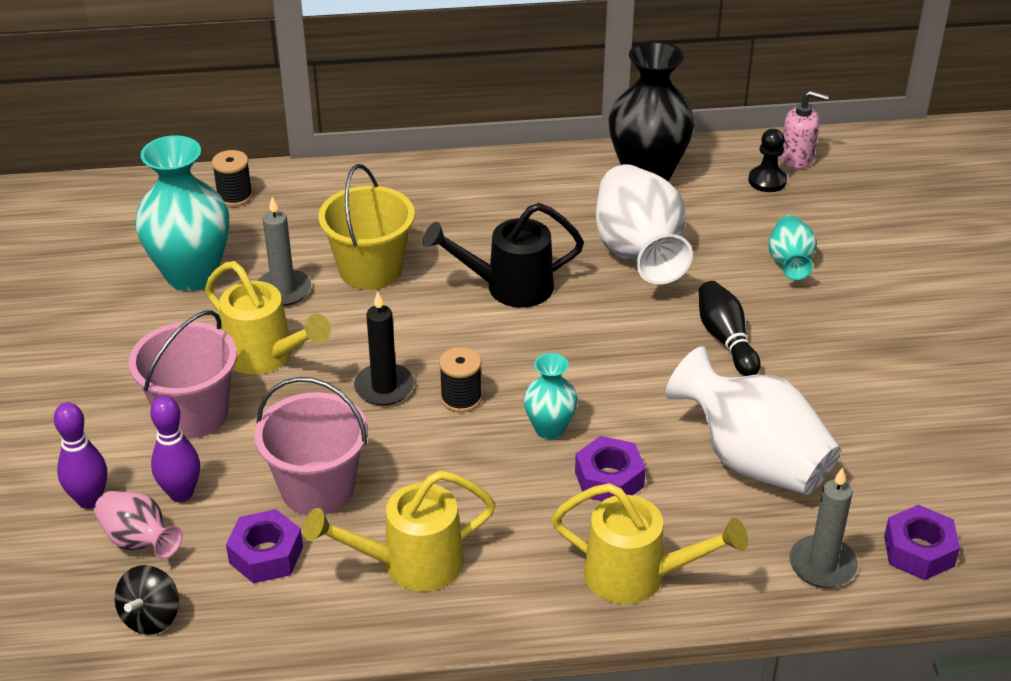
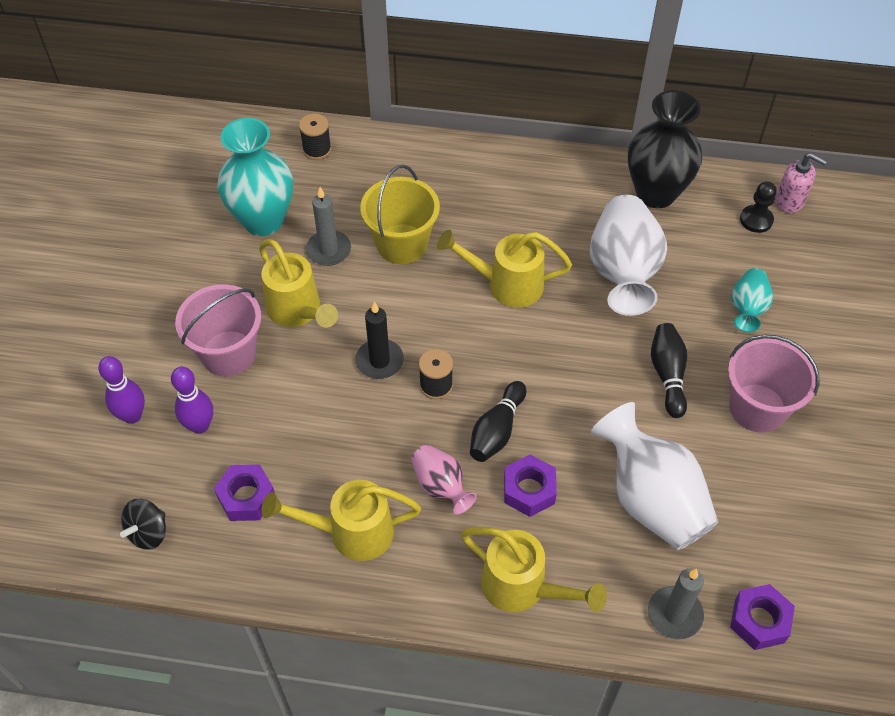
camera: 15 degrees right, 15 degrees up
(139, 541) = (158, 461): pink vase -> pink vase (441, 486)
(317, 488) = (302, 445): pink bucket -> pink bucket (757, 408)
(509, 287) = (507, 285): black watering can -> yellow watering can
(549, 429) = (497, 430): turquoise vase -> black bowling pin

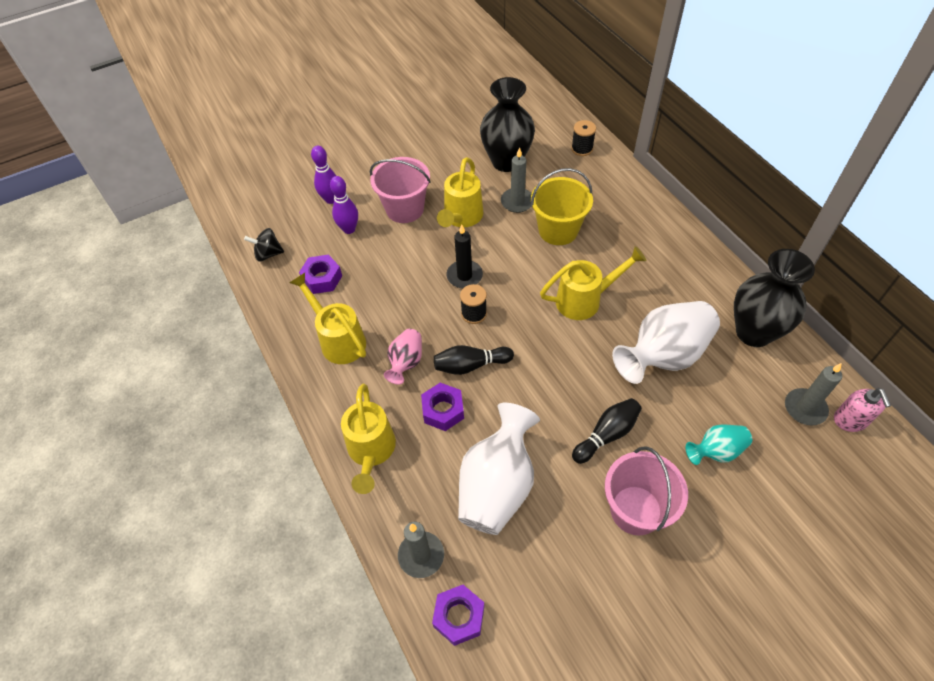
camera: 55 degrees right, 0 degrees up
(263, 220) = (506, 162): turquoise vase -> black vase
(507, 285) = (584, 300): yellow watering can -> yellow watering can turned 105 degrees clockwise
(756, 220) = (805, 408): black pawn -> grey candle

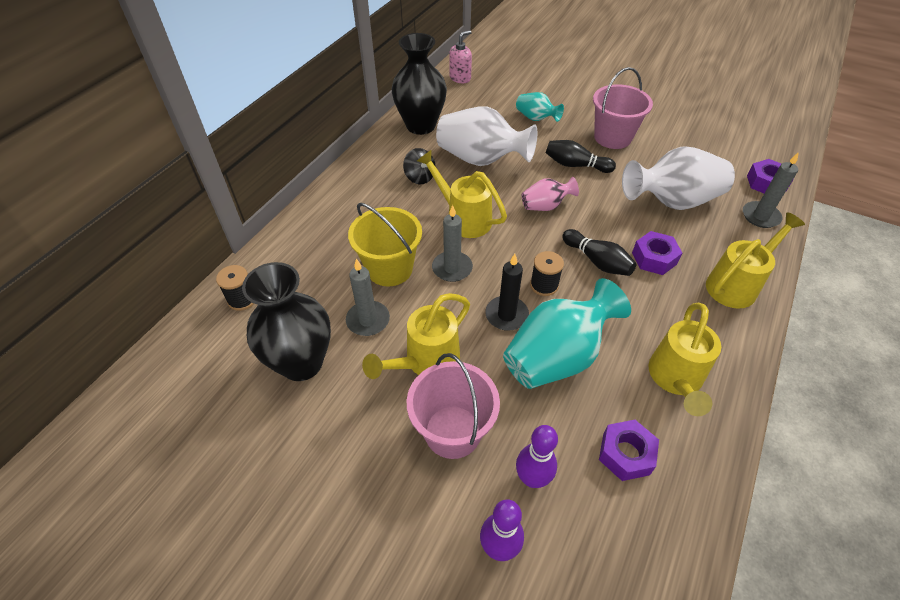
camera: 125 degrees left, 5 degrees down
(268, 254) = (652, 560): black spinning top -> black spinning top (419, 177)
(406, 362) = (641, 308): pink vase -> pink vase (545, 206)
(409, 285) = (557, 357): none -> turquoise vase
(461, 217) = (426, 361): yellow watering can -> yellow watering can turned 150 degrees clockwise
(805, 408) = (467, 94): grey candle -> grey candle (452, 268)

